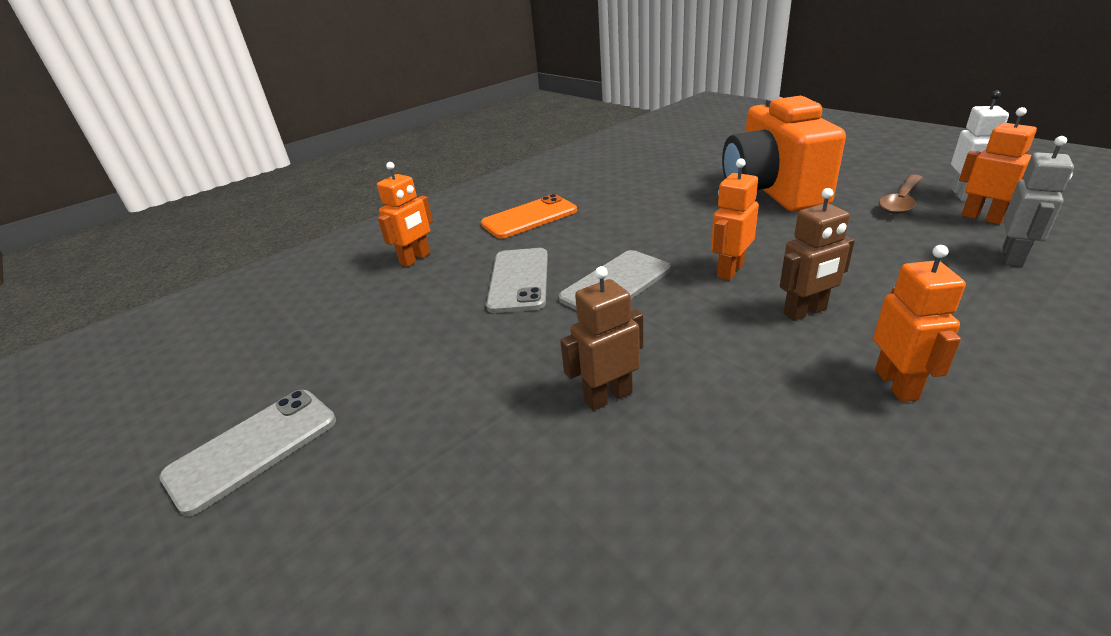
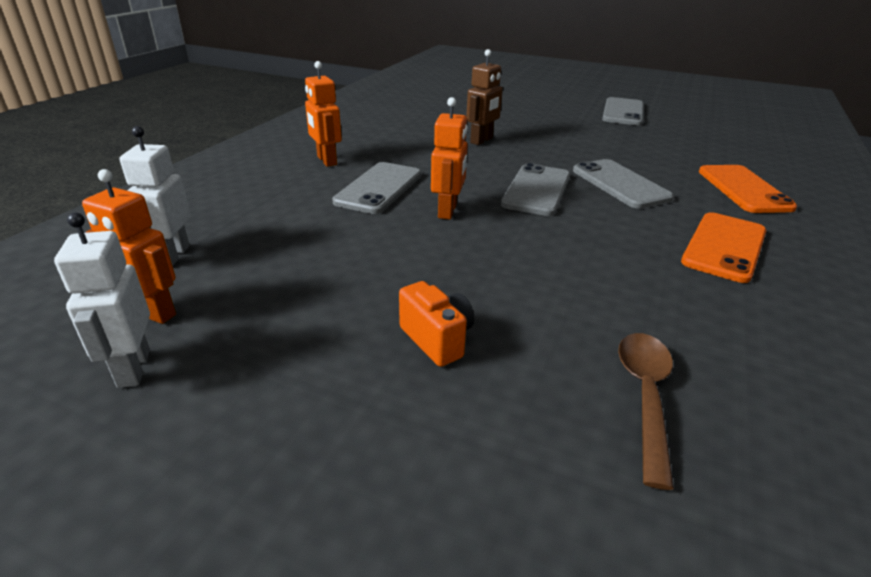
camera: 150 degrees right, 0 degrees up
(416, 259) = (743, 189): orange robot -> orange phone
(772, 191) = (437, 339): orange camera -> orange camera, size x0.40
(805, 312) = (379, 188): brown robot -> grey phone
(901, 201) = (241, 339): brown spoon -> brown spoon (645, 397)
(1013, 257) = (173, 255): grey robot -> white robot

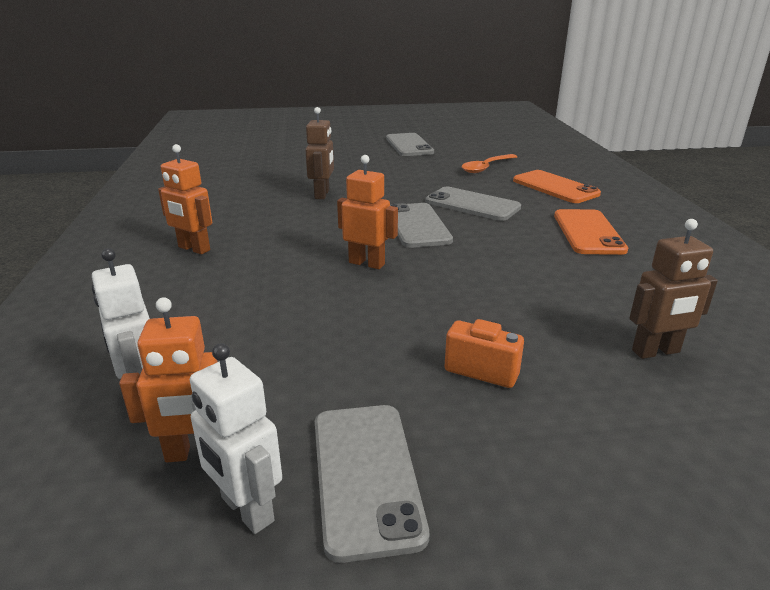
camera: 30 degrees left, 5 degrees down
(379, 188) = (280, 261): grey phone -> grey phone (365, 476)
(448, 211) = (367, 263): orange robot -> orange robot turned 45 degrees counterclockwise
(645, 397) = (656, 352): brown spoon -> brown robot
(683, 151) = (486, 167): none -> orange spoon

